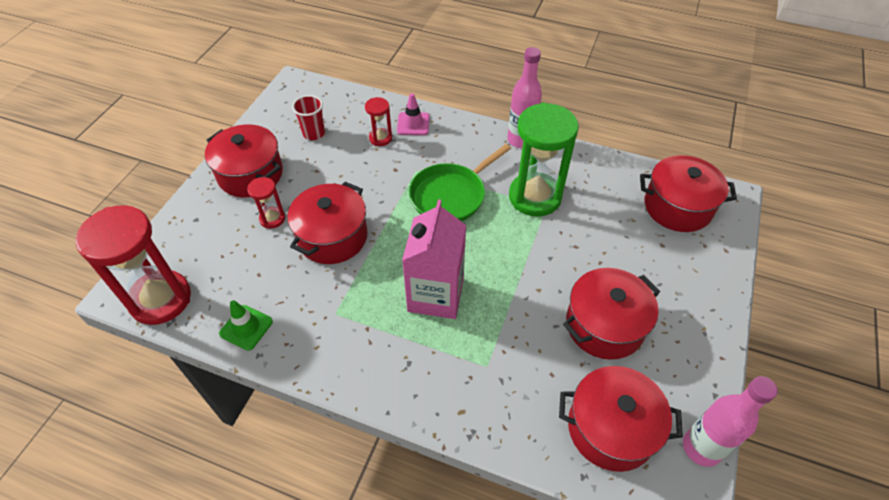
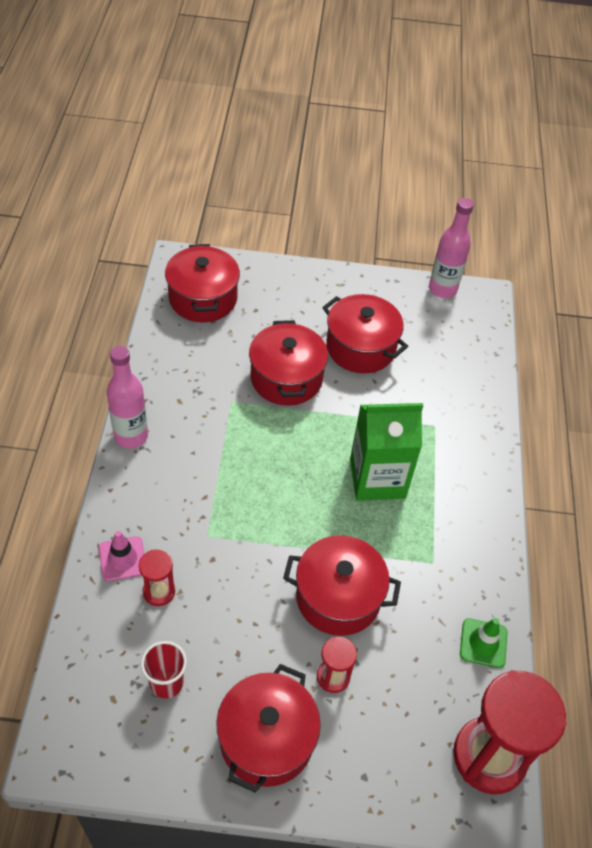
camera: 110 degrees left, 0 degrees up
(435, 295) = (377, 478): pink carton -> green carton
(451, 195) = (240, 491): green pan -> none
(535, 197) = (220, 412): green hourglass -> none
(611, 428) = (452, 340): red pot -> red pot (286, 378)

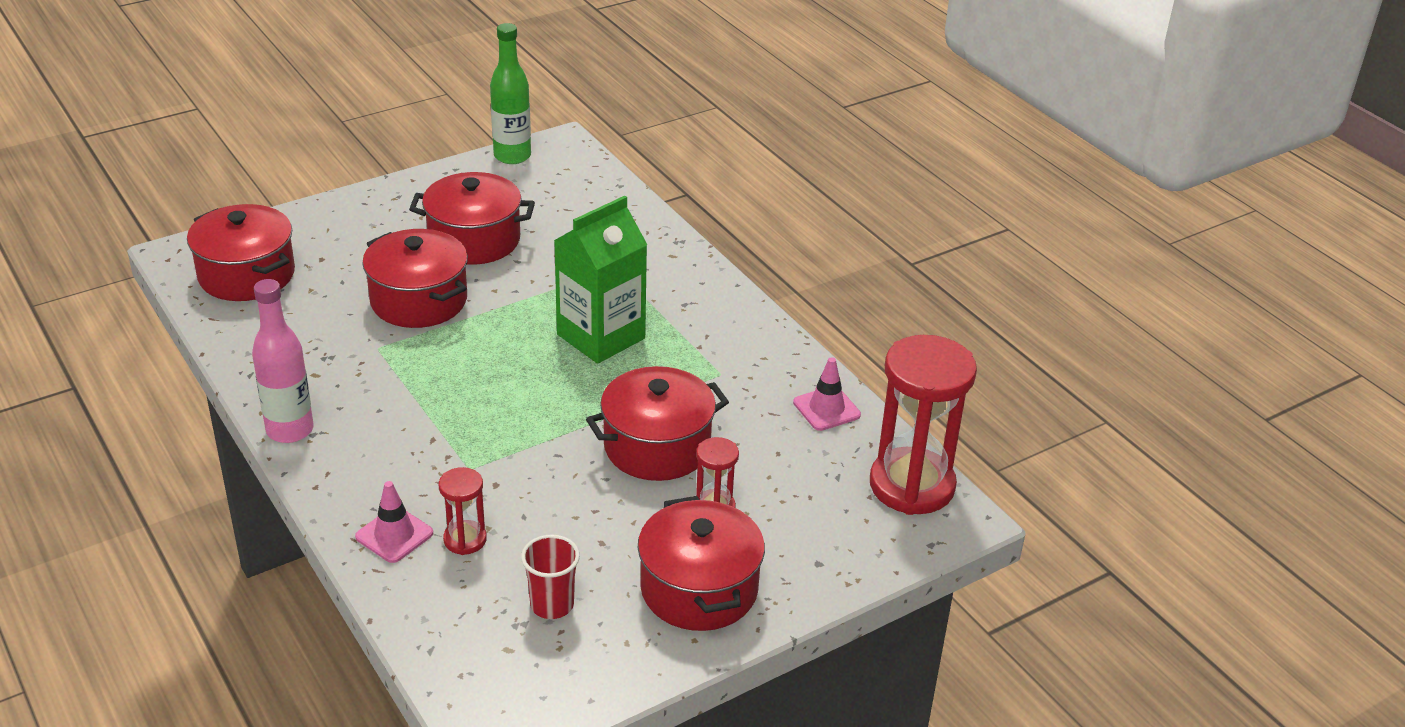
camera: 35 degrees left, 15 degrees down
(442, 289) = (512, 156): pink bottle -> green bottle
(483, 643) = (826, 409): green traffic cone -> pink traffic cone

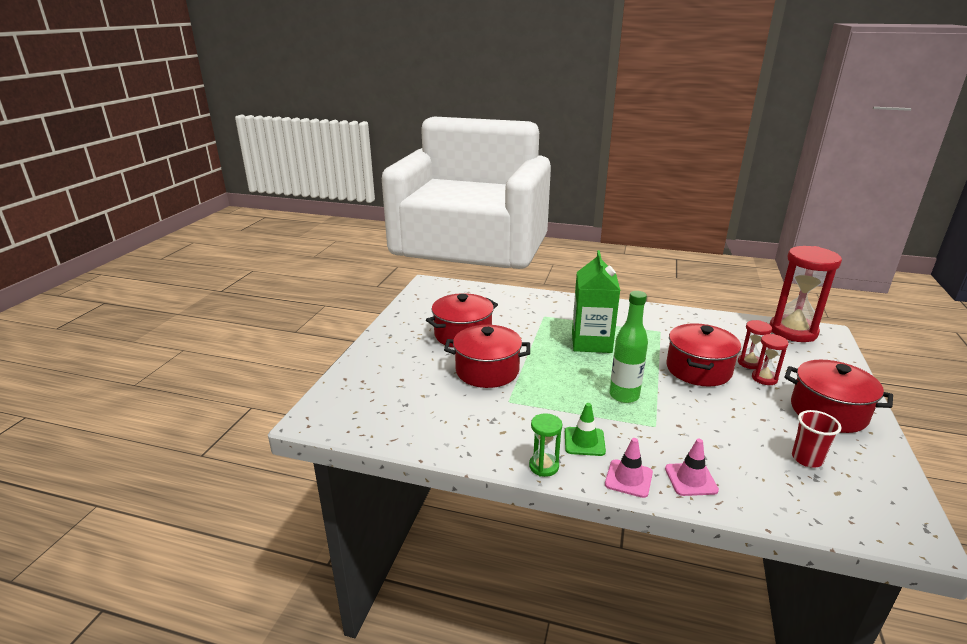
camera: 40 degrees left, 10 degrees down
(246, 275) = (373, 408): red pot -> none
(290, 430) = (544, 466): pink bottle -> green hourglass
(369, 434) = (584, 441): none -> green traffic cone
(465, 540) = (720, 458): red hourglass -> red hourglass (749, 363)
(512, 156) = (415, 297): green bottle -> green bottle (624, 395)
(826, 409) = (716, 323): pink traffic cone -> pink traffic cone (628, 478)

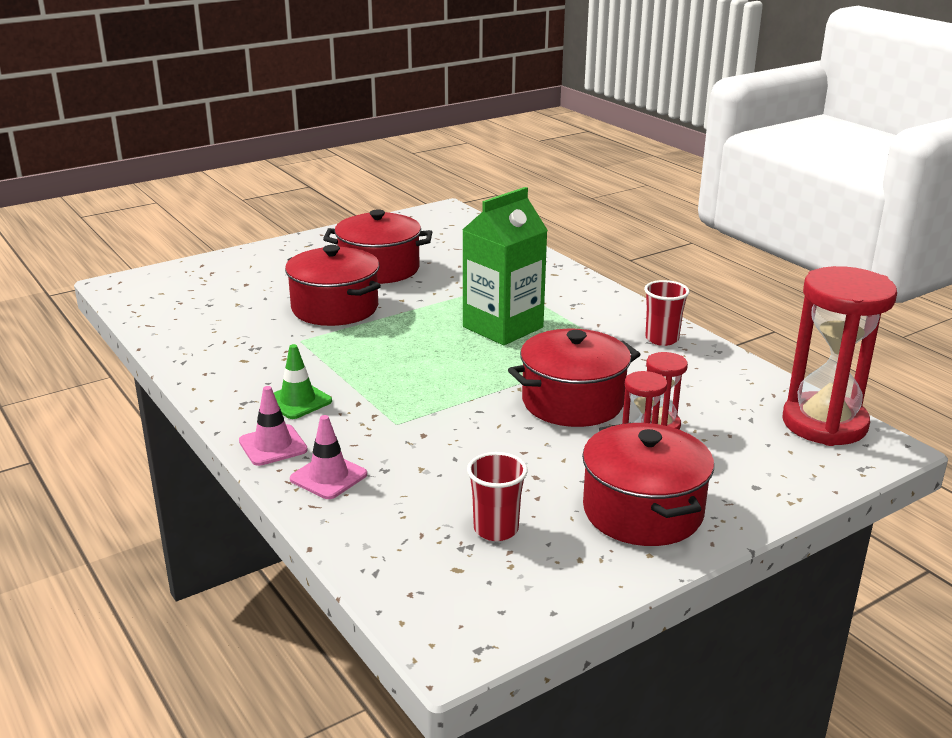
camera: 40 degrees right, 0 degrees up
(544, 466) = (221, 400): green hourglass -> none
(624, 395) = (425, 386): green bottle -> none
(665, 317) = (662, 339): none -> red cup

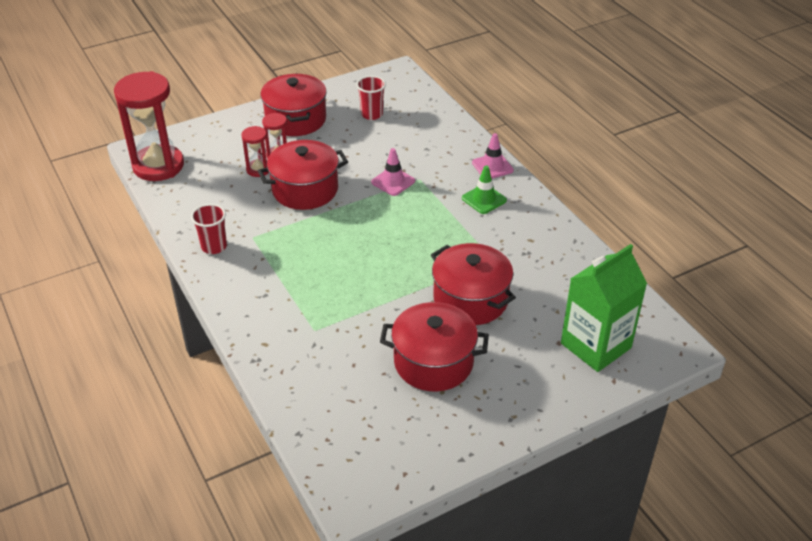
camera: 175 degrees left, 15 degrees up
(328, 477) = (457, 145): pink traffic cone -> pink traffic cone (393, 182)
(503, 327) = (332, 267): green carton -> green carton (595, 345)

